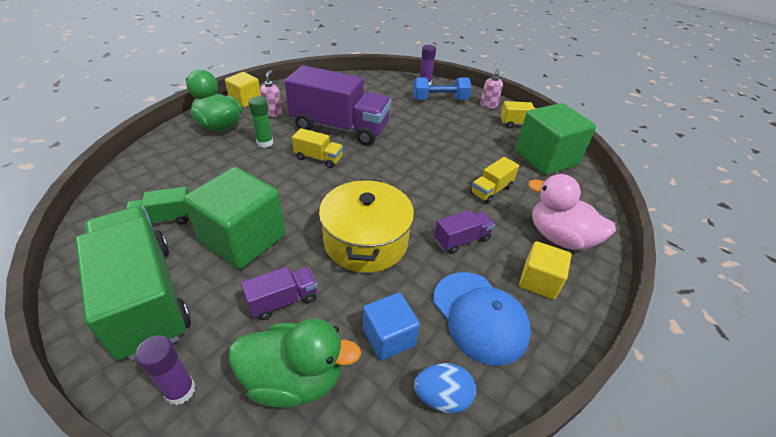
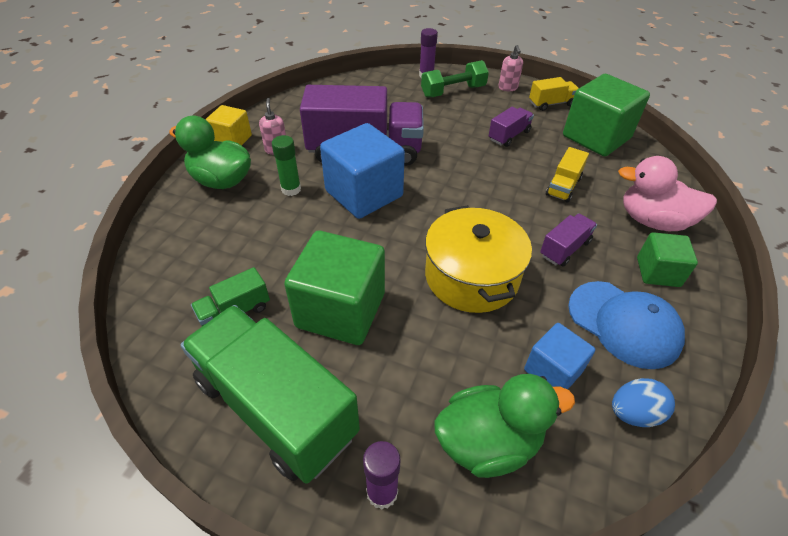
camera: 15 degrees left, 5 degrees up
(283, 301) = (427, 365): purple truck -> purple truck (509, 136)
(318, 158) = (364, 194): yellow truck -> blue cube
(439, 99) = (453, 91): blue dumbbell -> green dumbbell
(539, 281) = (658, 272): yellow cube -> green cube

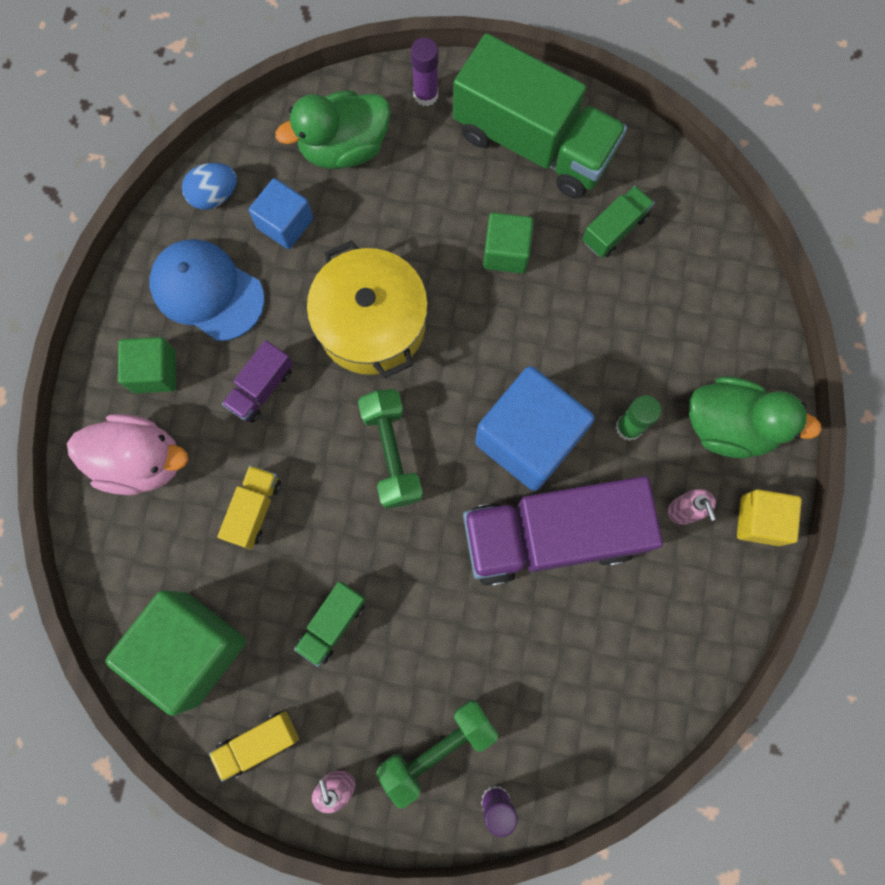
camera: 170 degrees right, 30 degrees up
(341, 310) = (506, 252): green cube -> green cube, size x0.56
(463, 200) = (392, 453): none -> green dumbbell
(509, 136) = (332, 623): purple truck -> green truck

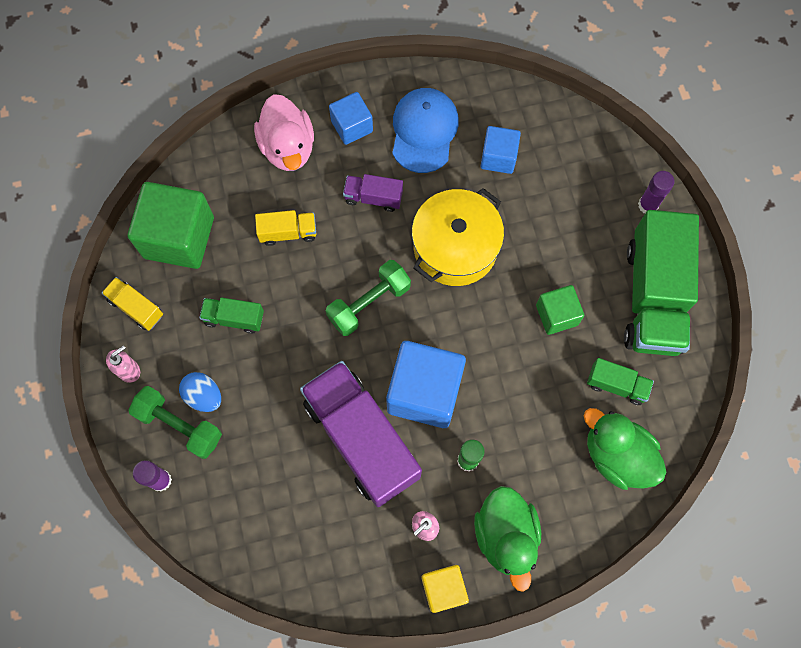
camera: 65 degrees right, 5 degrees down
(154, 371) = (352, 126): green cube -> blue cube
(214, 195) = (494, 103): blue egg -> blue egg (204, 396)
(344, 147) = (576, 169): green duck -> green duck (617, 455)

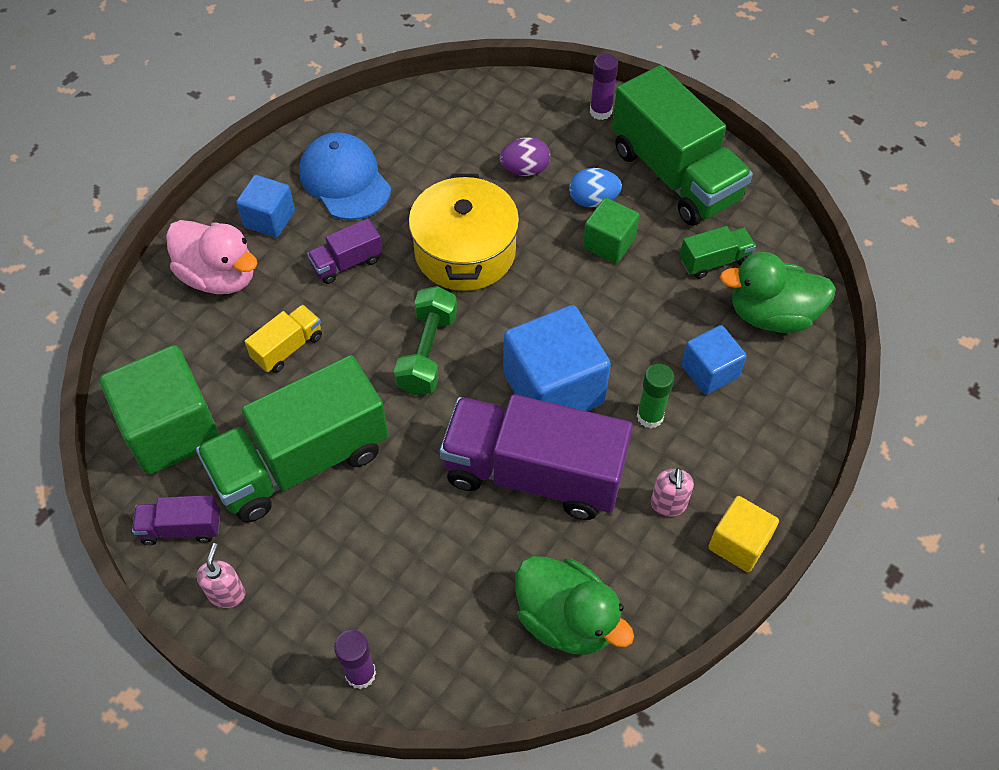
camera: 40 degrees left, 15 degrees down
(136, 308) = (181, 528): yellow truck -> purple truck
(179, 426) = (333, 604): green dumbbell -> none
(204, 396) = (334, 556): blue egg -> blue egg (593, 200)
(234, 318) = (301, 461): green truck -> green truck, size x2.22
(498, 157) = (435, 157): blue cube -> blue cube (709, 371)
(506, 536) = (746, 453): green duck -> green duck (566, 619)
(551, 213) = (525, 170): none -> purple egg

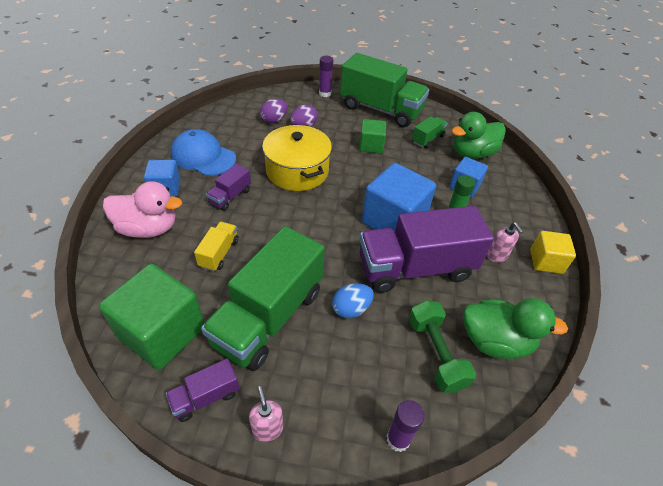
camera: 30 degrees left, 10 degrees down
(427, 352) = (310, 226): green dumbbell -> green dumbbell (436, 353)
(485, 143) = (274, 120): none -> purple egg
(593, 200) = (349, 130): blue egg -> blue egg (351, 309)

